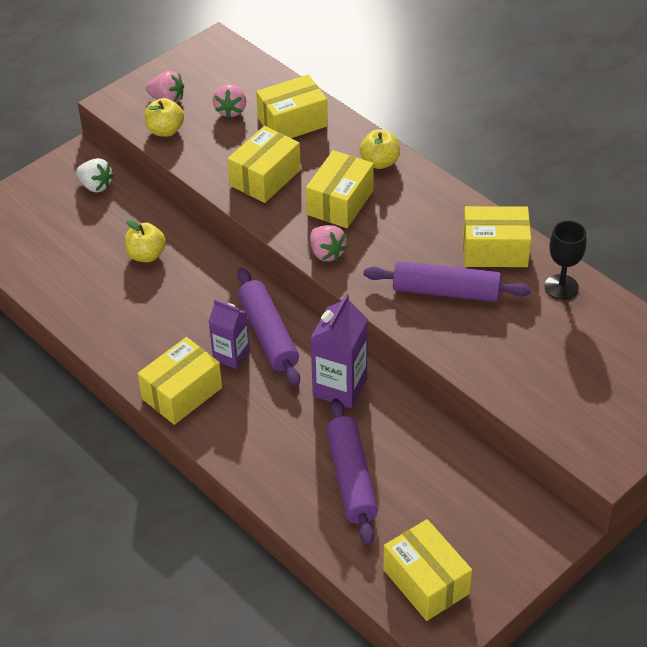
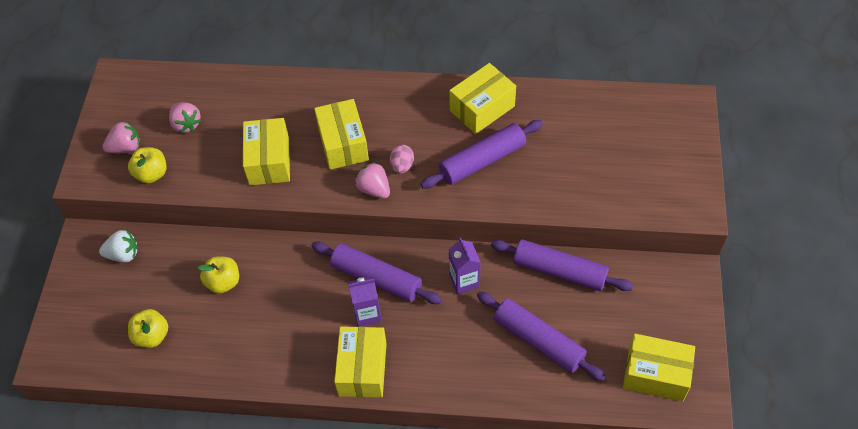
camera: 40 degrees left, 10 degrees up
(292, 122) = (243, 104): yellow box -> none
(326, 253) = (374, 189): pink strawberry -> pink strawberry turned 150 degrees counterclockwise
(340, 387) = (464, 281): purple carton -> purple carton, size x0.66
(370, 250) = (402, 166): none -> pink egg
(380, 162) = (338, 94): yellow apple -> yellow apple (152, 336)
(433, 438) = (559, 271): none -> purple rolling pin
(561, 287) = (549, 106): black goblet -> none

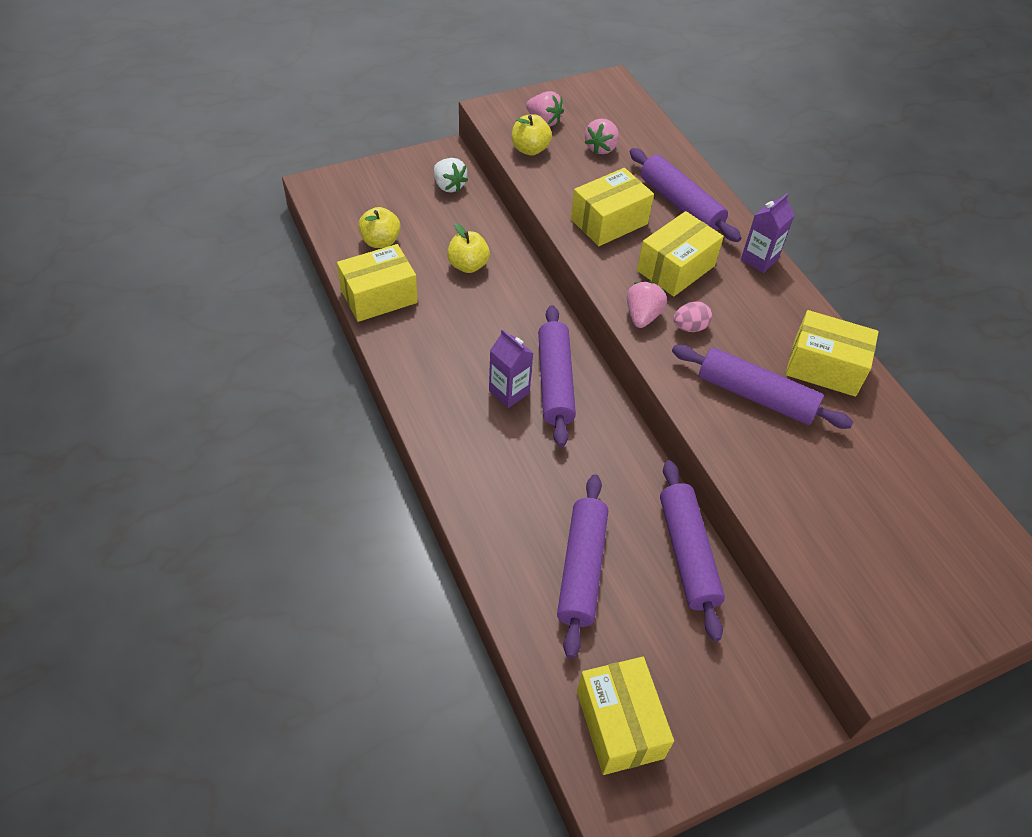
camera: 55 degrees right, 5 degrees down
(283, 106) = (680, 204): none -> purple rolling pin
(362, 369) = (443, 416): yellow box -> yellow box (379, 296)
(464, 281) = (607, 462): purple carton -> purple carton (759, 259)

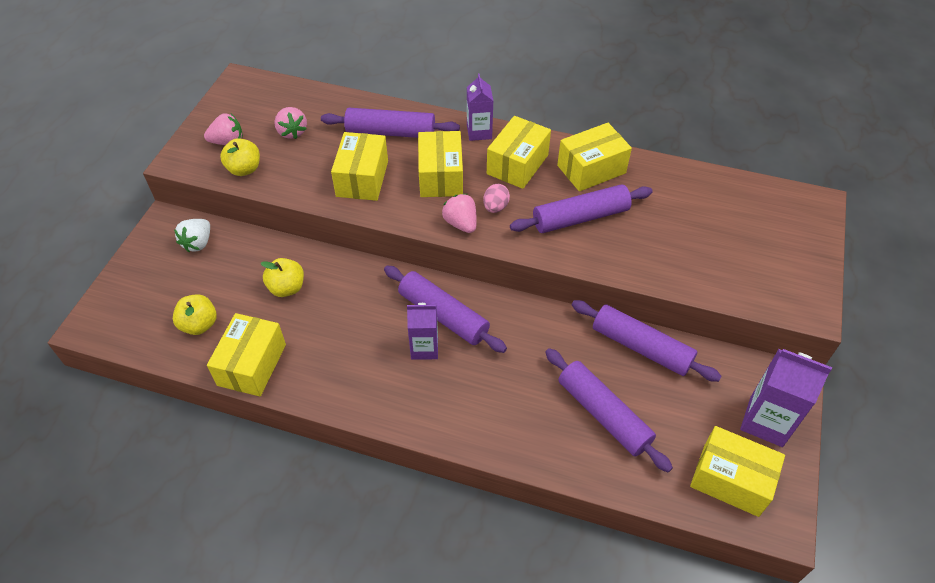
camera: 45 degrees left, 0 degrees up
(449, 186) = (198, 243): white strawberry -> white strawberry turned 105 degrees clockwise
(720, 719) = (766, 421): none -> purple carton
(758, 310) = (517, 164): none -> yellow box

